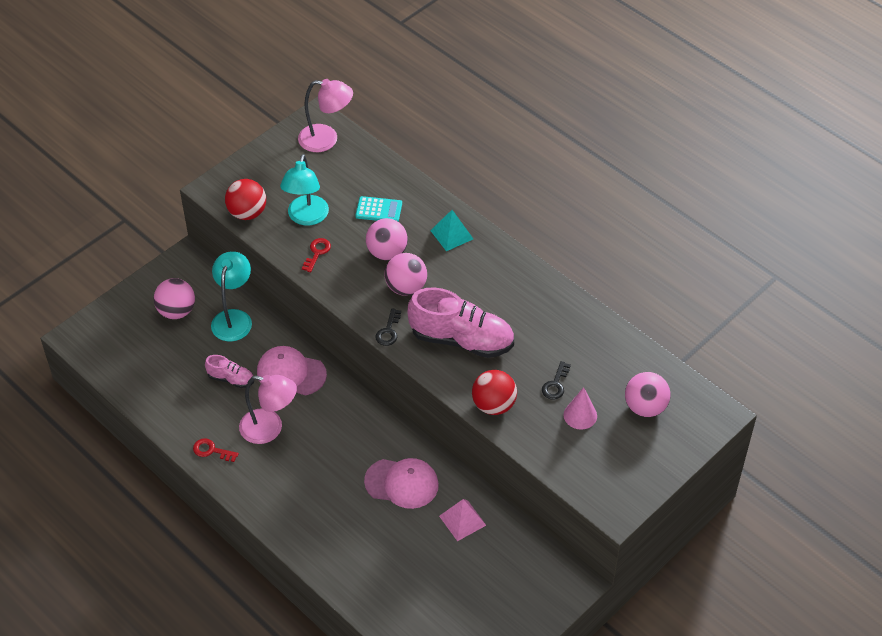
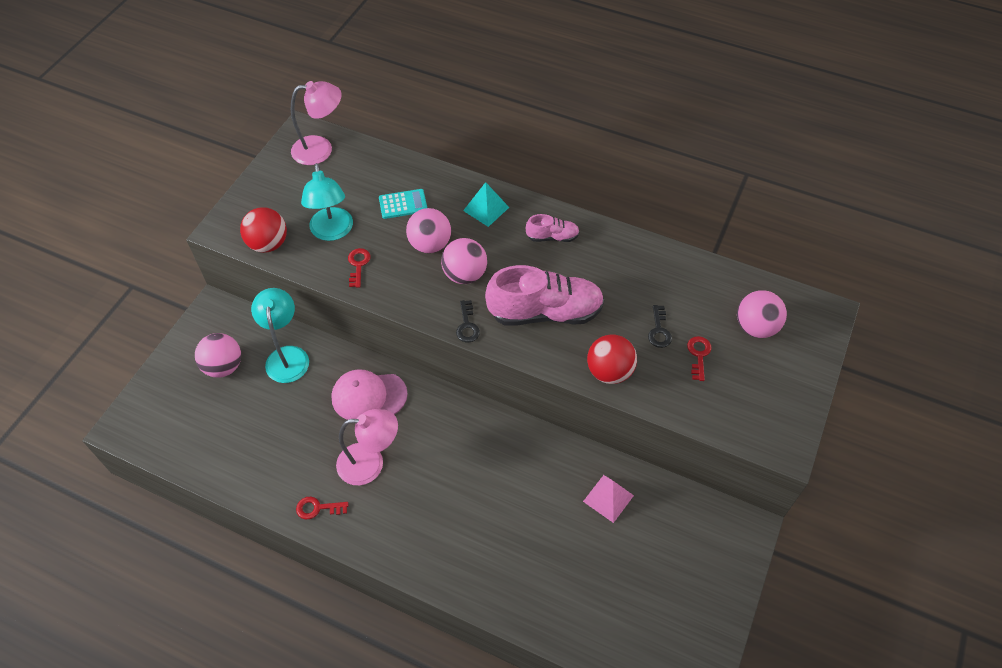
camera: 20 degrees left, 5 degrees up
(231, 379) = (308, 422): pink shoe -> pink shoe (552, 237)
(402, 483) = (530, 478): pink cap -> none
(580, 415) = (698, 355): pink cone -> red key

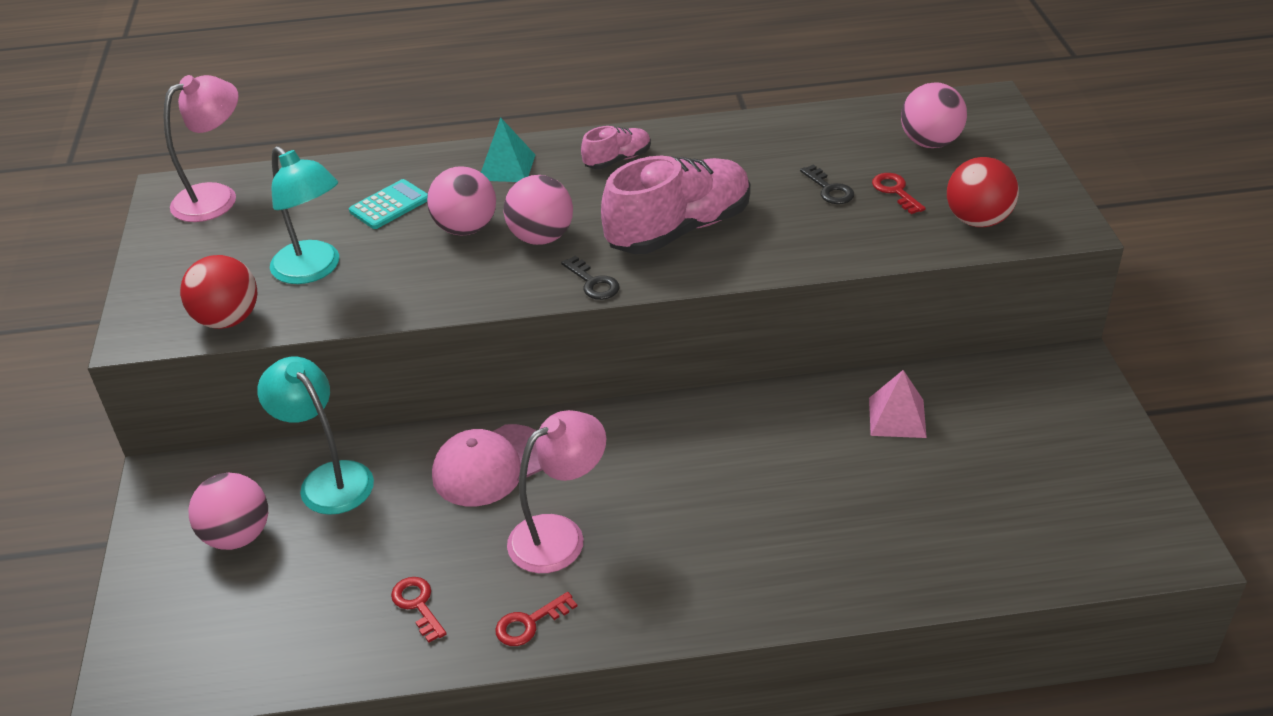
camera: 30 degrees left, 15 degrees down
(358, 265) = (384, 287): red key -> red key (418, 605)
(609, 371) = (811, 249): red ball -> red ball (978, 220)

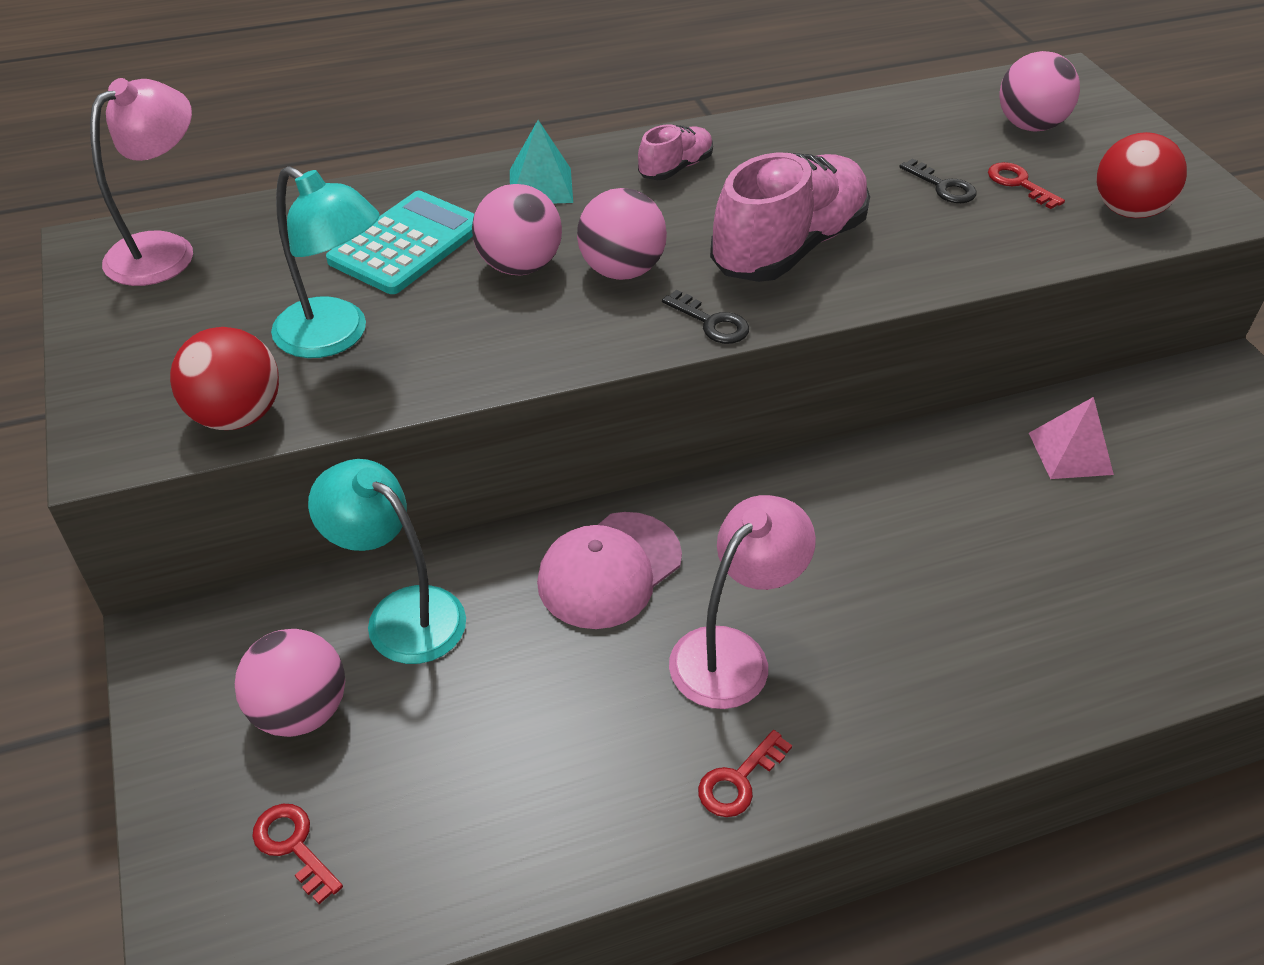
camera: 15 degrees left, 5 degrees up
(389, 205) = (406, 244): turquoise calculator -> turquoise calculator, size x1.54
(418, 605) = (582, 776): red key -> red key (294, 846)

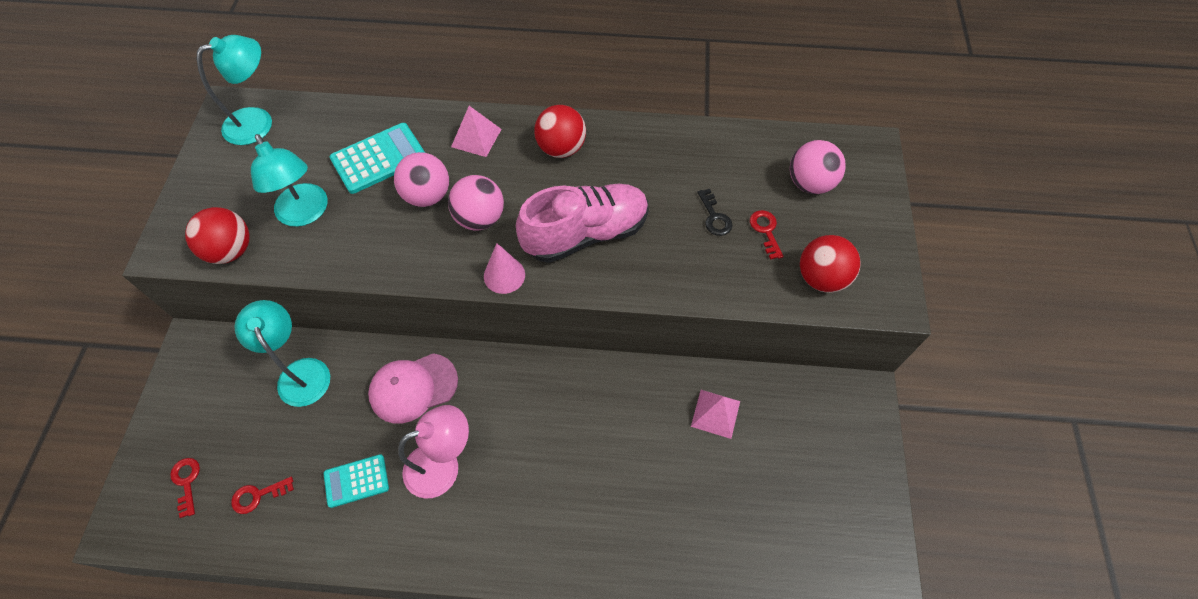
camera: 25 degrees right, 15 degrees up
(164, 250) = (258, 122): pink lamp -> turquoise lamp
(300, 711) = (227, 409): pink ball -> none
(540, 186) = (476, 138): turquoise pyramid -> pink pyramid
(606, 727) = (356, 481): none -> turquoise calculator
(675, 168) = (561, 148): pink shoe -> red ball
(711, 322) = (504, 275): black key -> pink cone
(739, 780) = (400, 540): red key -> red key (258, 495)

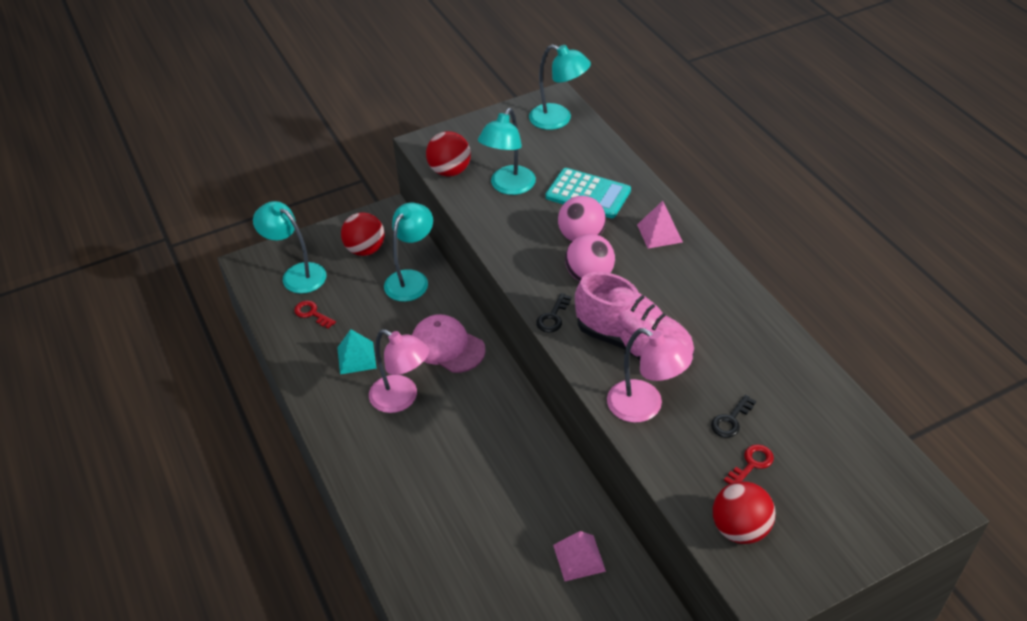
camera: 60 degrees right, 15 degrees down
(186, 482) = (297, 274): red key -> turquoise lamp
(356, 481) = (356, 357): turquoise calculator -> turquoise pyramid
(504, 275) = (553, 317): pink cone -> black key
(561, 148) = (701, 286): red ball -> red ball (365, 249)
(659, 267) = (645, 407): none -> pink lamp
(810, 183) = (839, 474): pink ball -> none

